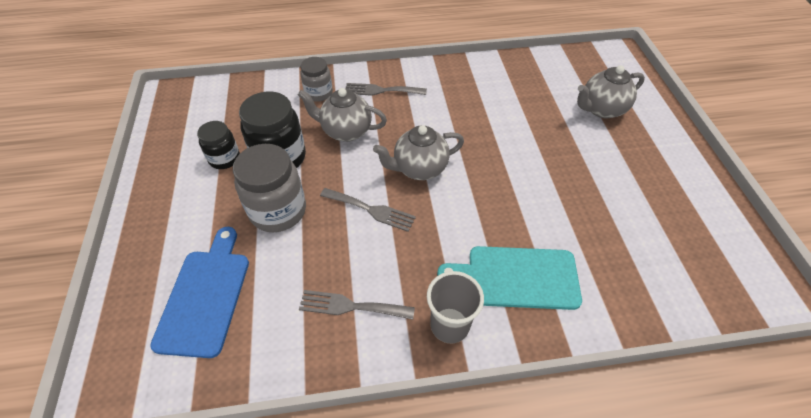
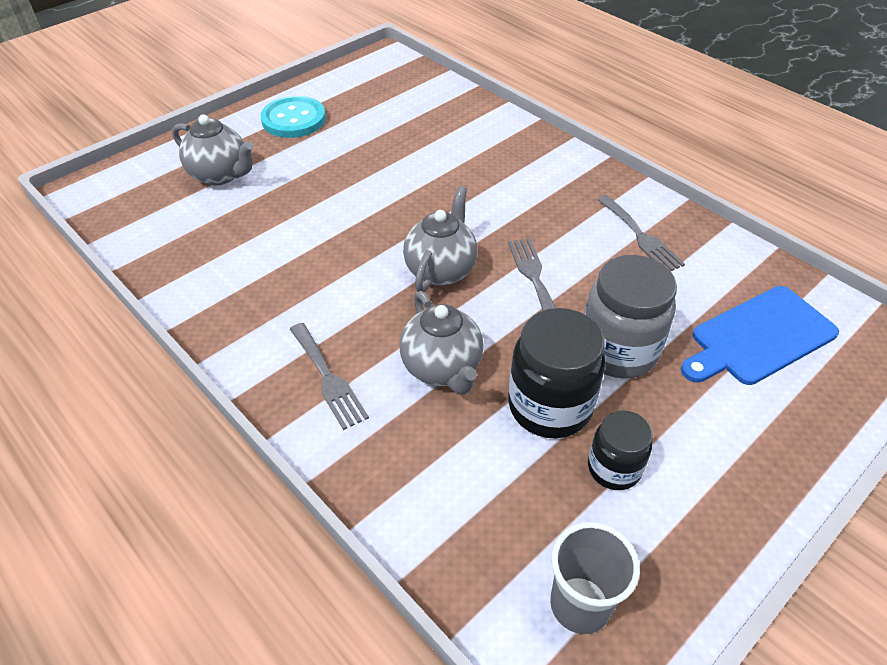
camera: 125 degrees left, 5 degrees down
(319, 93) = (393, 451): grey jar -> none
(419, 169) = (441, 270): grey teapot -> grey teapot turned 105 degrees counterclockwise
(449, 325) = (587, 178): grey cup -> grey cup (580, 605)
(517, 277) = (503, 161): turquoise cutting board -> none
(664, 171) = (293, 119): none -> turquoise button

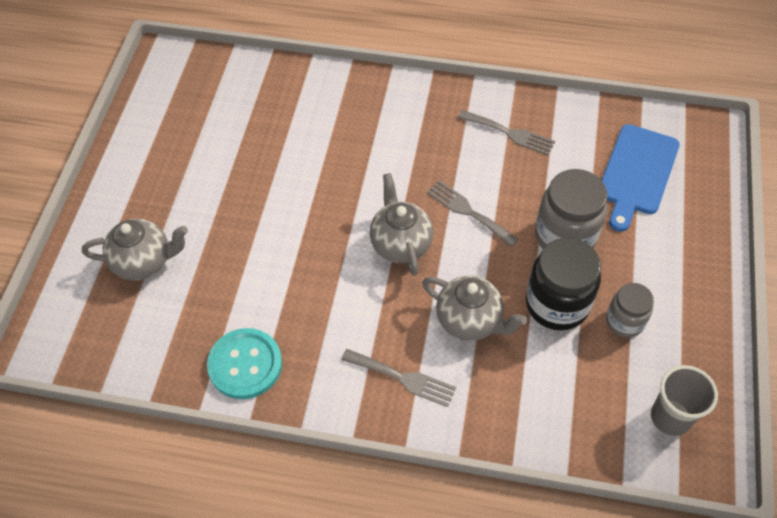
camera: 35 degrees left, 10 degrees up
(293, 119) = (149, 170): turquoise button -> turquoise button (245, 365)
(614, 468) = (624, 321): black jar -> grey jar

